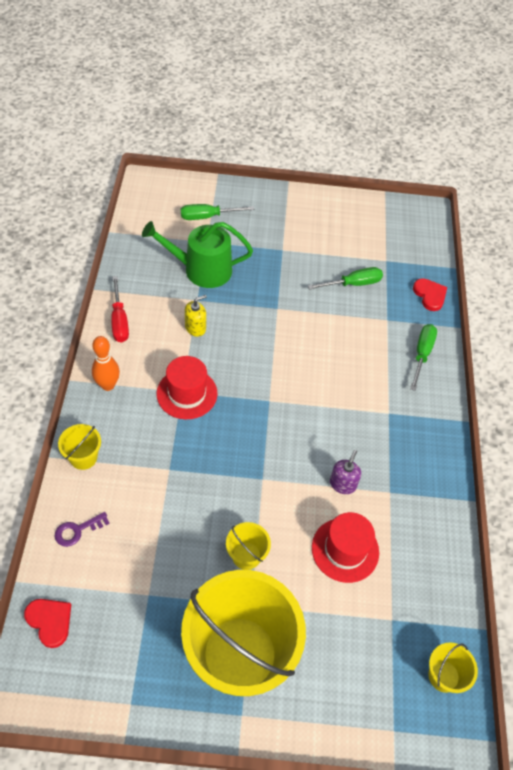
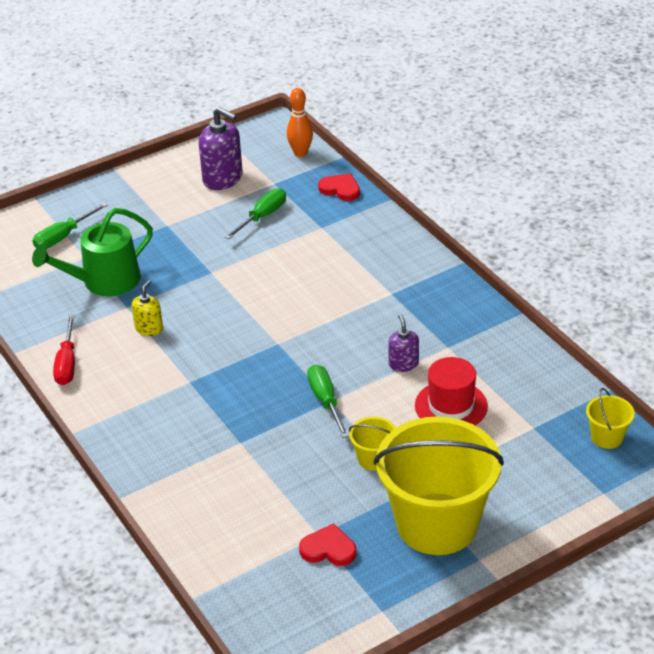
camera: 30 degrees left, 15 degrees down
(50, 621) = (251, 605): red heart -> red heart (328, 549)
(77, 530) = (205, 533): purple key -> none
(83, 457) = (150, 480): yellow bucket -> none
(108, 385) = (112, 417): orange bowling pin -> orange bowling pin (300, 153)
(119, 321) = (67, 363): red screwdriver -> red screwdriver turned 45 degrees clockwise
(187, 393) = (196, 380): red hat -> none
(353, 234) = (223, 178): none -> purple soap dispenser
(422, 354) = (377, 236): green screwdriver -> green screwdriver (325, 401)

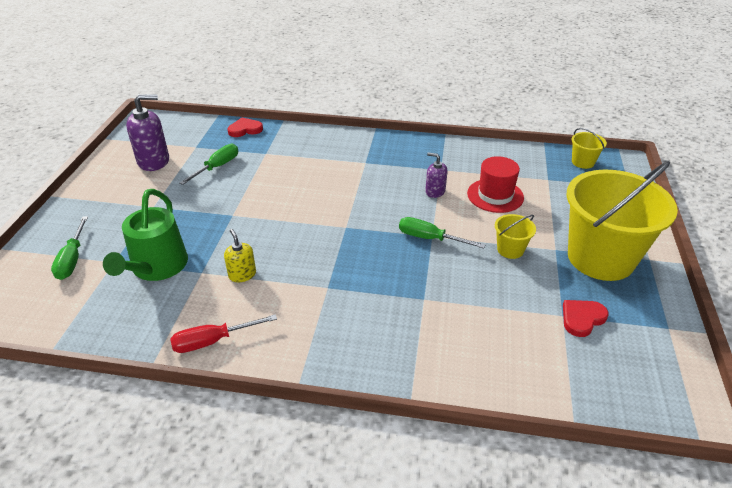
camera: 50 degrees left, 0 degrees up
(67, 363) = (213, 341): red screwdriver -> red screwdriver turned 120 degrees clockwise
(262, 216) = (217, 167): green screwdriver -> green screwdriver turned 45 degrees clockwise
(300, 153) = (188, 124): orange bowling pin -> none

